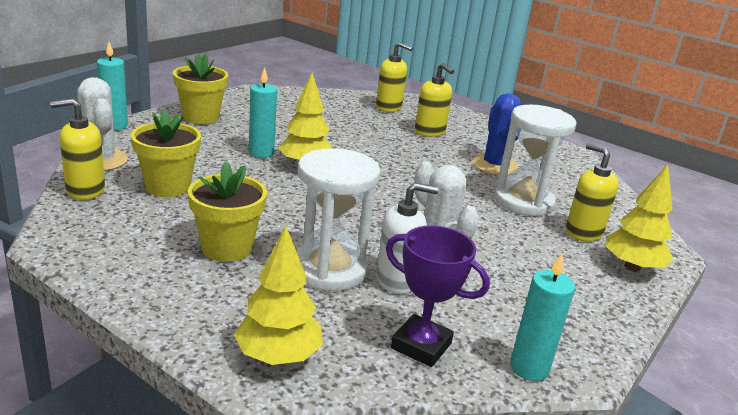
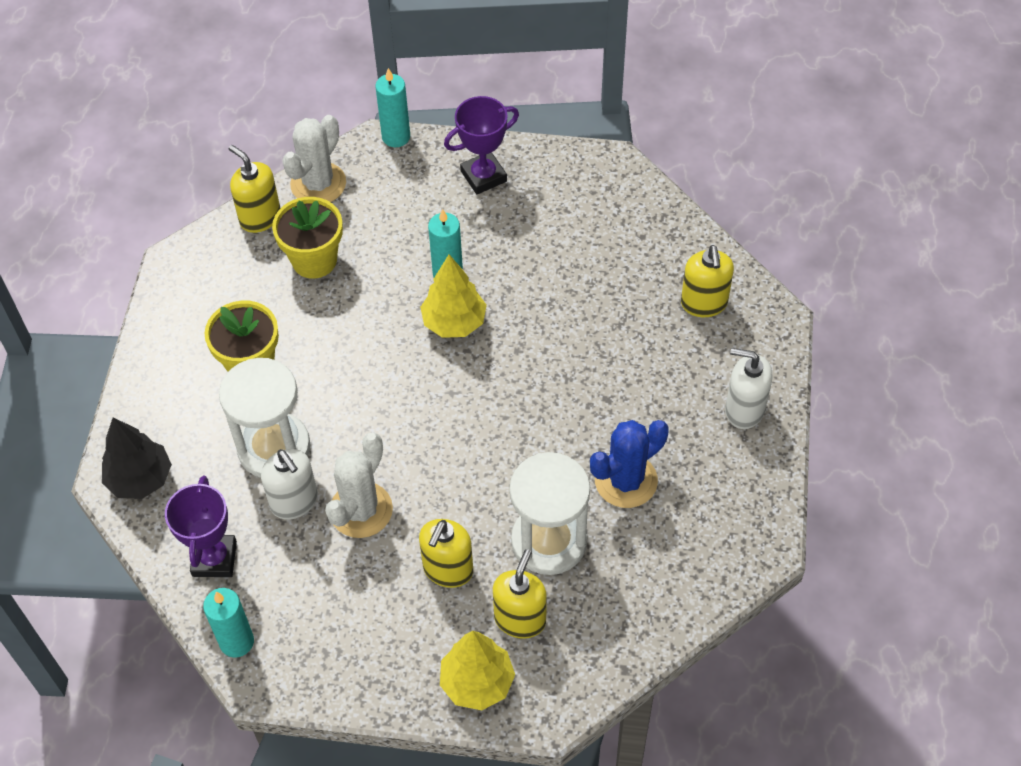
camera: 65 degrees right, 30 degrees up
(201, 117) = (483, 176): yellow flower pot -> purple trophy
(278, 356) = (140, 479): yellow tree -> black tree
(430, 132) = (665, 378): yellow soap dispenser -> yellow soap dispenser (448, 570)
(473, 124) = (744, 410): none -> white soap dispenser

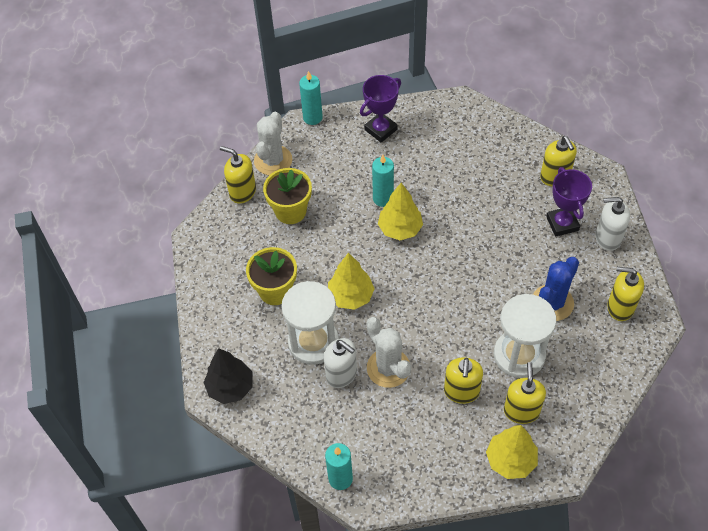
camera: 15 degrees left, 0 degrees up
(214, 559) = (303, 427): purple trophy -> purple trophy (562, 223)
(349, 398) = (351, 296): none -> yellow tree
(361, 510) = (388, 368): white cactus -> white cactus turned 45 degrees counterclockwise
(721, 512) = (620, 307): none -> yellow soap dispenser

